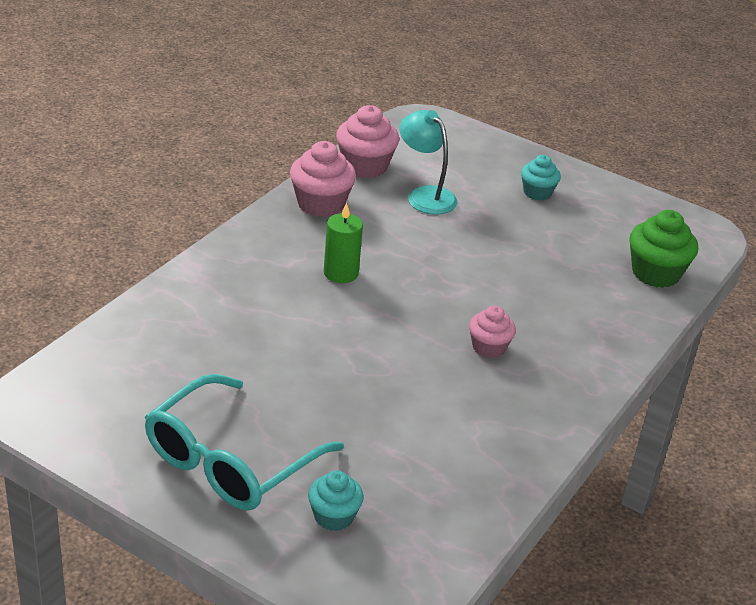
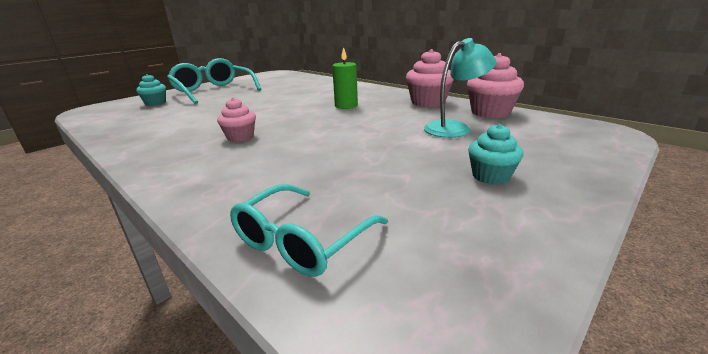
camera: 105 degrees right, 10 degrees down
(655, 273) = (302, 240): green cupcake -> turquoise glasses

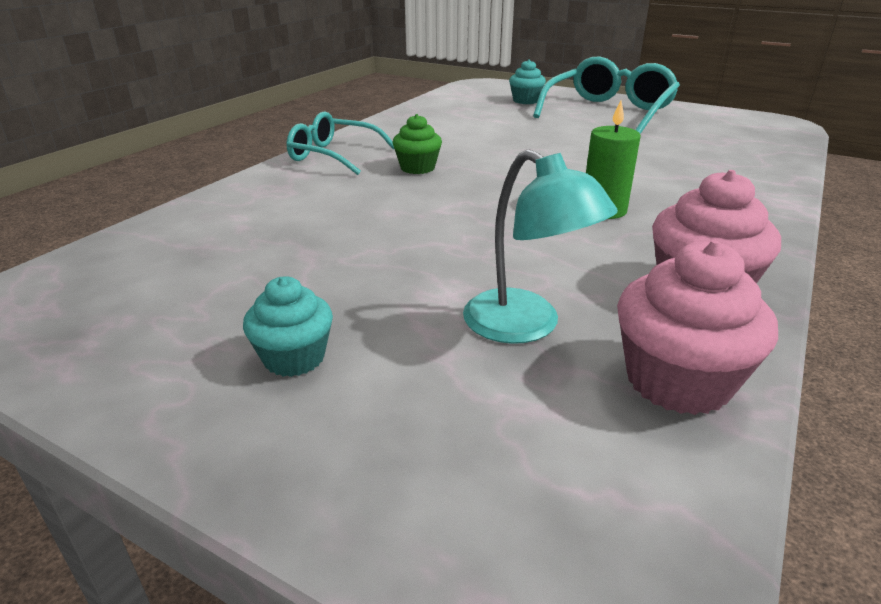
camera: 75 degrees right, 5 degrees up
(240, 137) = (417, 168): pink cupcake -> green cupcake
(302, 240) = (163, 243): turquoise glasses -> turquoise glasses (334, 155)

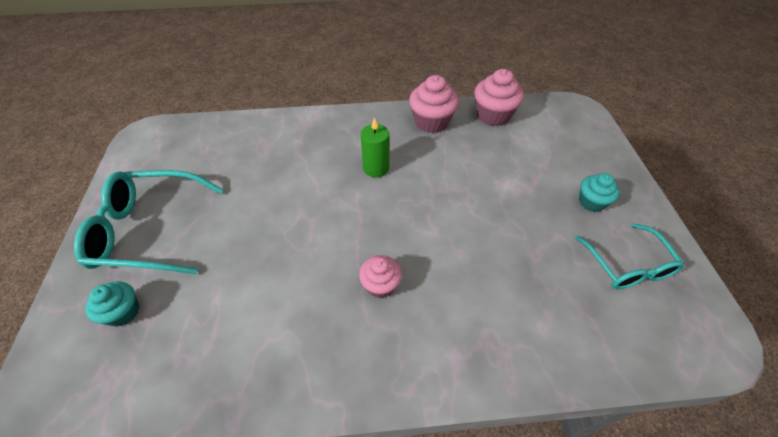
camera: 125 degrees left, 20 degrees up
(334, 155) = (400, 365): turquoise glasses -> turquoise glasses (627, 265)
(417, 168) = (380, 285): green cupcake -> pink cupcake
(526, 326) = (503, 154): turquoise lamp -> none

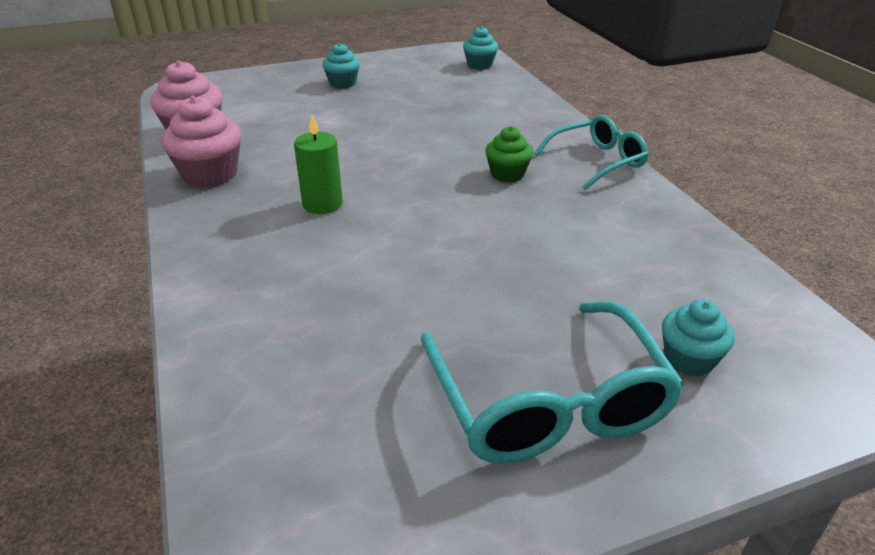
camera: 105 degrees left, 15 degrees down
(380, 285) = (507, 174): pink cupcake -> green cupcake
(627, 265) = (414, 72): turquoise glasses -> turquoise glasses (597, 161)
(662, 341) = (479, 65): none -> turquoise cupcake

